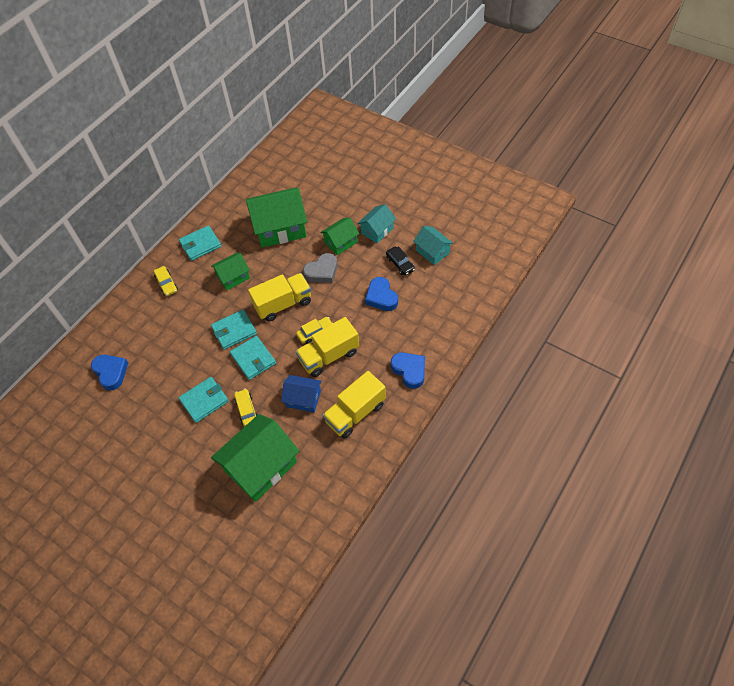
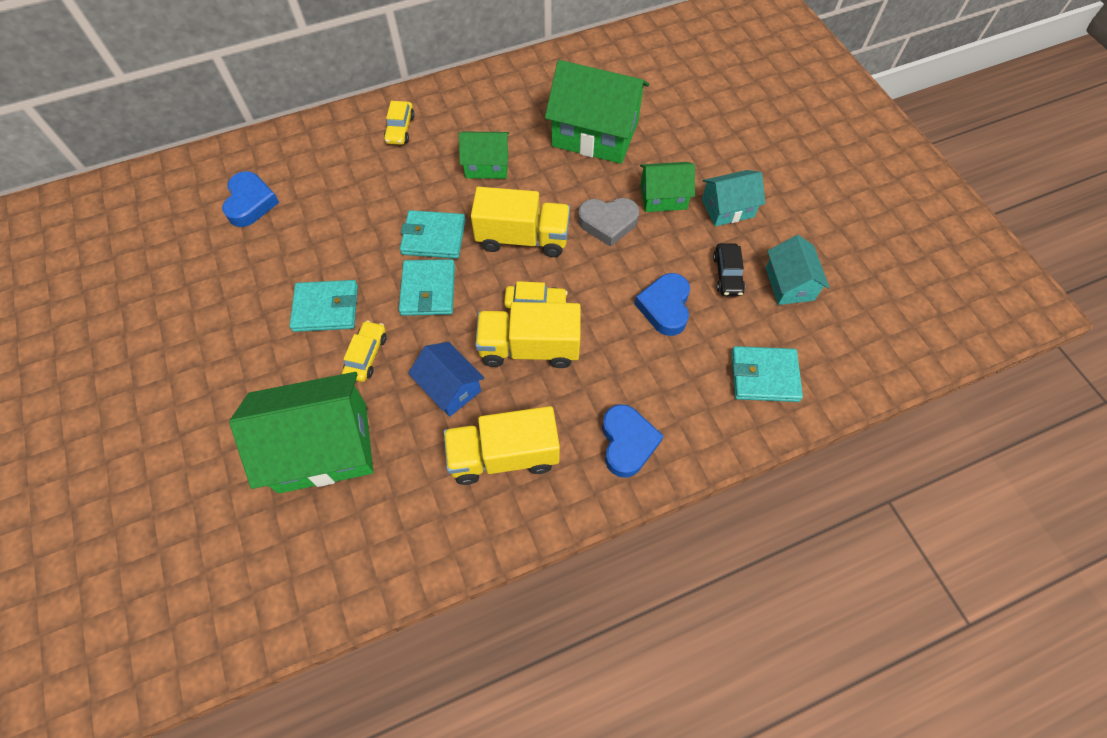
camera: 30 degrees right, 5 degrees up
(200, 244) = (479, 101): turquoise wallet -> turquoise wallet (764, 376)

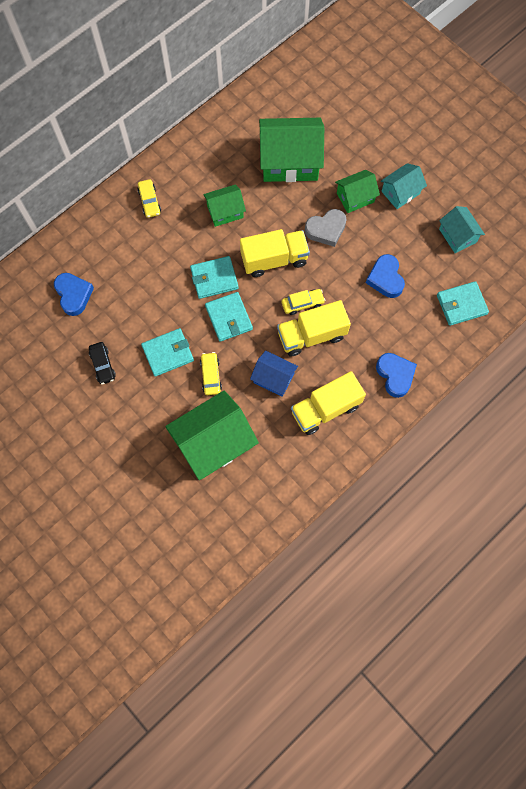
camera: 20 degrees left, 10 degrees up
(727, 274) = (416, 242): black car -> black car (103, 365)

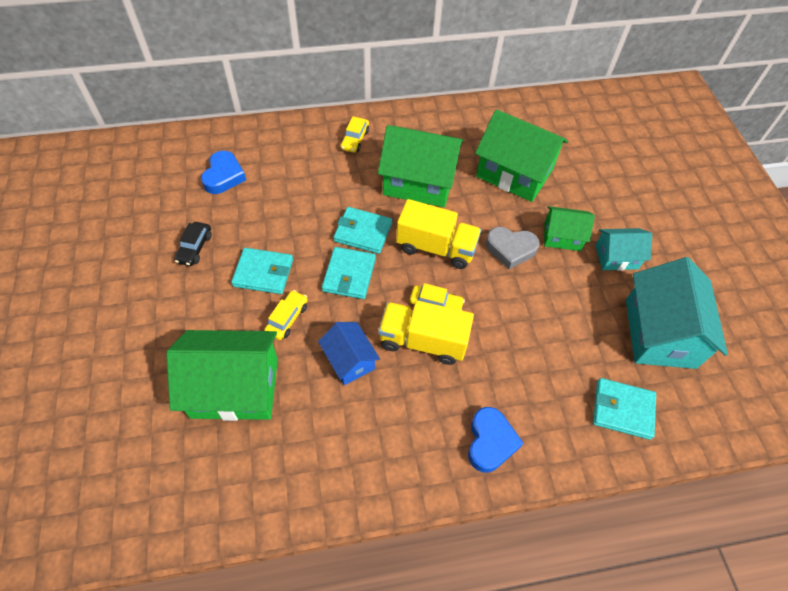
camera: 30 degrees right, 15 degrees down
(225, 211) = (419, 182): green house -> green house, size x1.82
(325, 409) = (382, 429): yellow truck -> none
(385, 278) = (546, 330): blue heart -> none
(457, 236) = (659, 333): turquoise house -> turquoise house, size x1.82

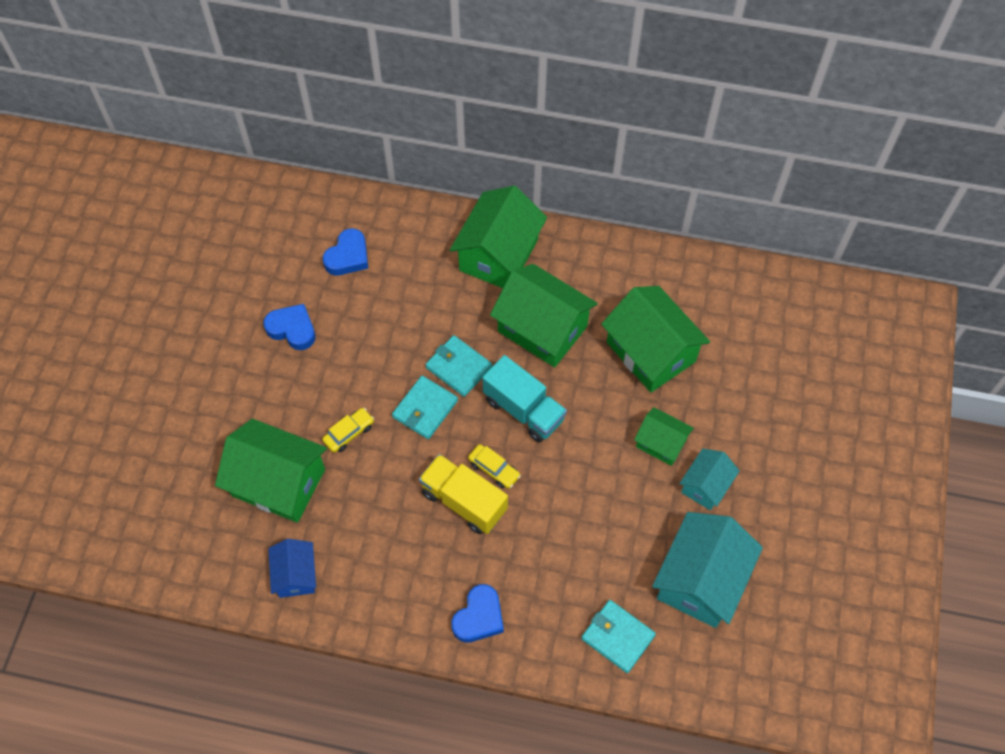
camera: 25 degrees right, 5 degrees up
(195, 248) = (292, 329): black car -> blue heart
(263, 273) = (345, 378): turquoise wallet -> none
(349, 360) = (388, 495): blue house -> blue house (295, 575)
(355, 139) = (499, 255): yellow car -> green house
(436, 247) = (524, 410): yellow truck -> turquoise truck
(510, 249) = (599, 438): grey heart -> none
(616, 257) = (705, 485): turquoise house -> turquoise house turned 75 degrees counterclockwise

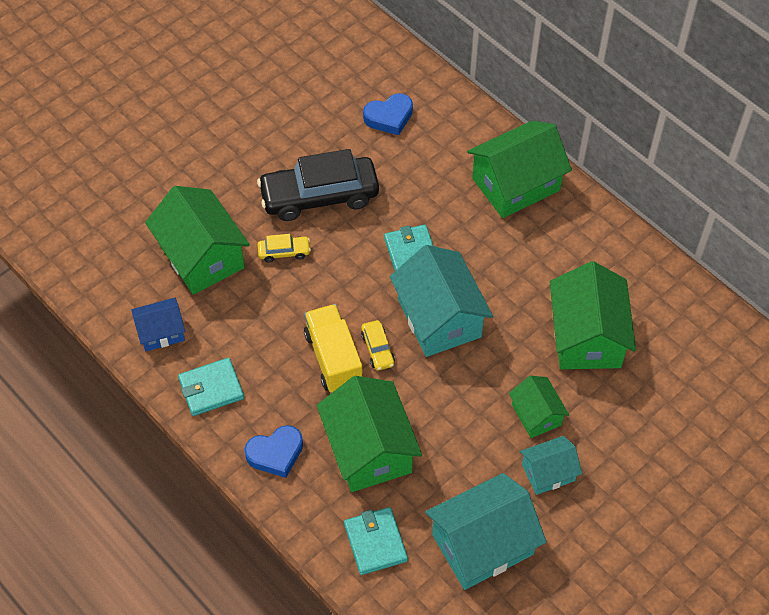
camera: 35 degrees right, 5 degrees down
(292, 329) = (301, 148): blue heart -> none
(295, 575) = (161, 332): blue house -> blue house turned 45 degrees clockwise
(341, 364) = (319, 196): none -> black car
(425, 409) = (359, 269): turquoise wallet -> turquoise wallet (211, 388)
(524, 410) = (439, 318): turquoise truck -> turquoise house
(542, 329) = (506, 264): green house -> green house (369, 449)

